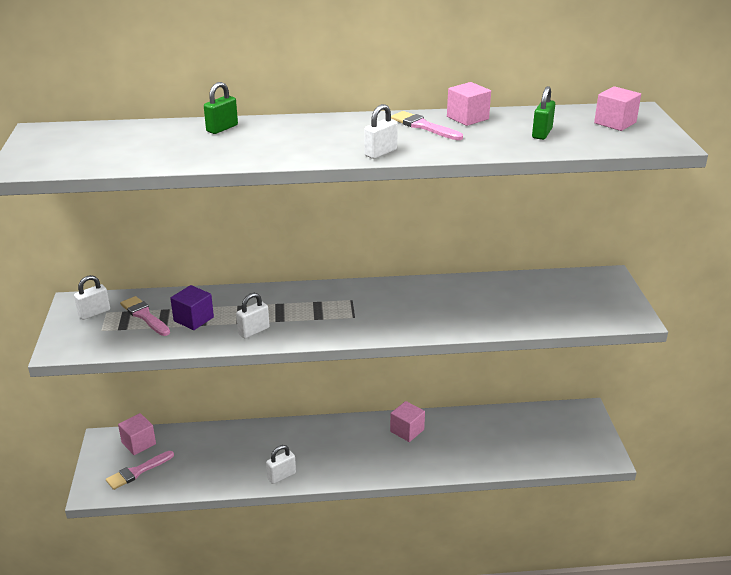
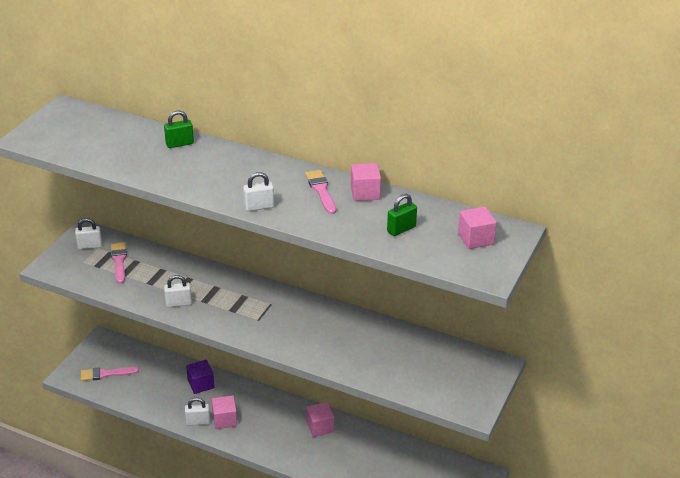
camera: 30 degrees right, 5 degrees up
(138, 443) = (122, 352): pink cube -> pink cube (225, 420)
(193, 319) = (148, 277): purple cube -> purple cube (201, 384)

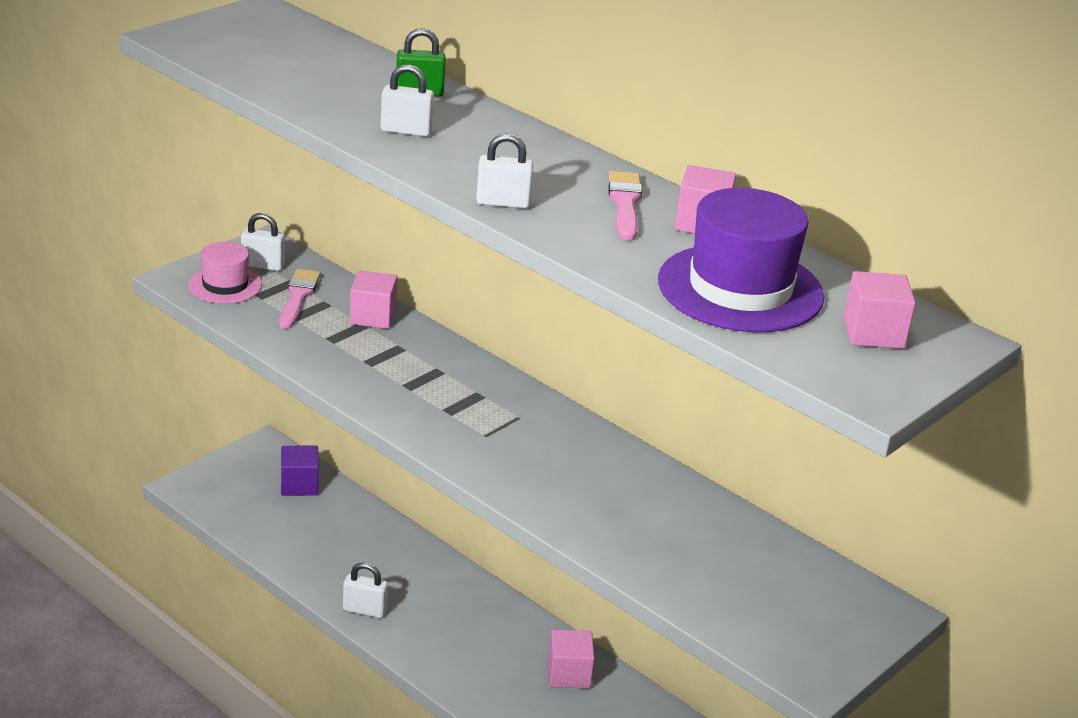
camera: 15 degrees right, 5 degrees down
(74, 264) = (225, 285): none -> pink hat
(106, 374) = (248, 499): pink brush -> none
(178, 303) = (363, 379): white padlock -> white padlock (406, 131)
(201, 384) = (395, 554): purple cube -> purple cube (299, 485)
(225, 420) = (410, 619): pink cube -> pink cube (373, 316)
(401, 229) = (740, 289): green padlock -> purple hat

